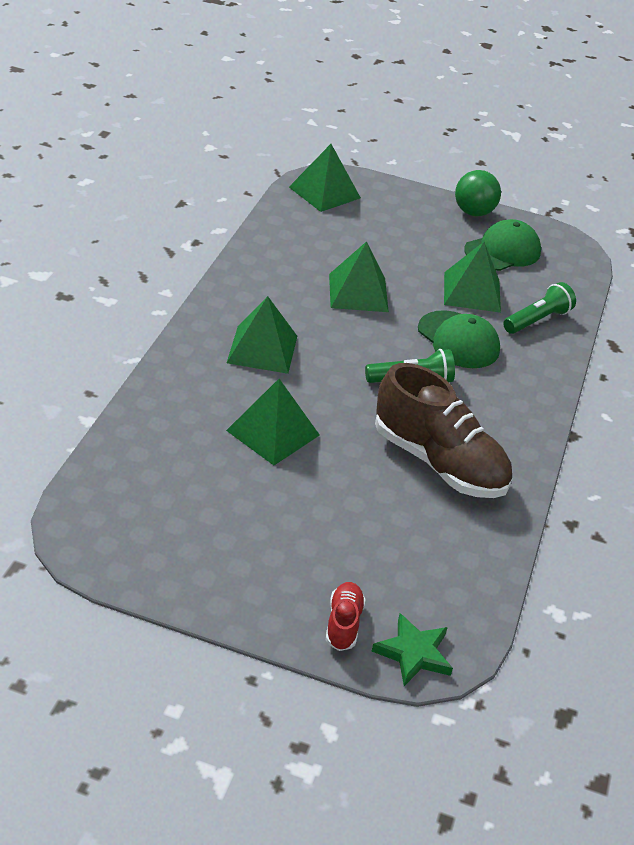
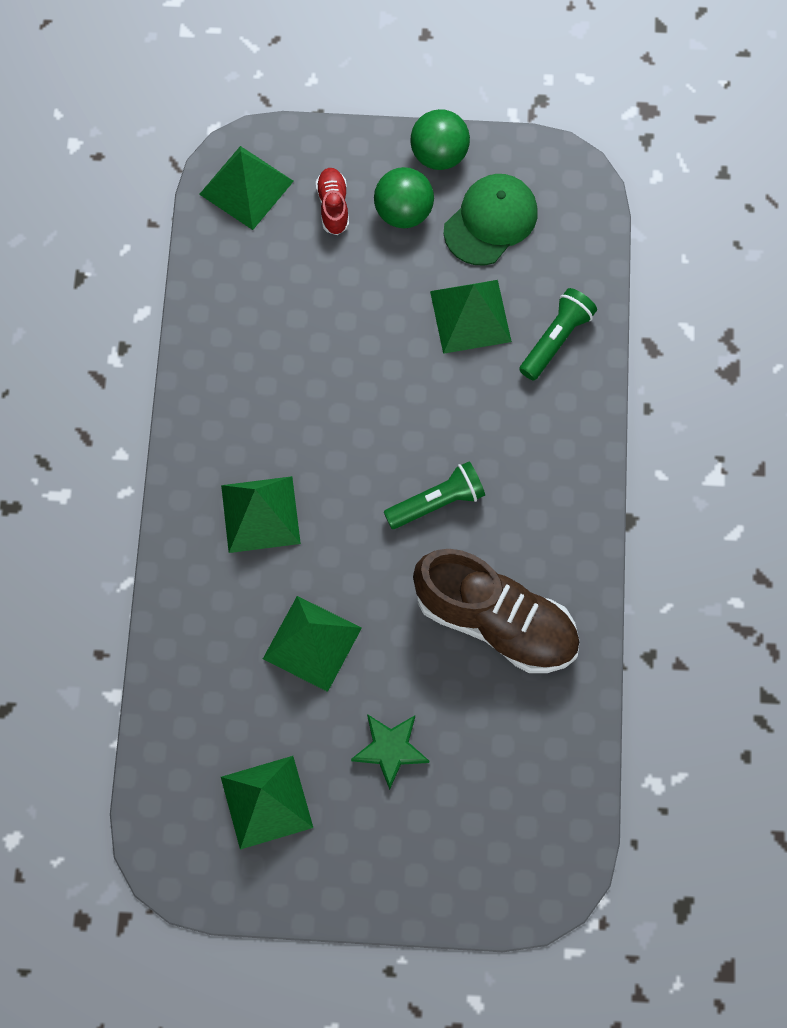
camera: 10 degrees left, 30 degrees up
(343, 623) = (455, 877): red shoe -> red shoe (333, 206)
(358, 292) = (339, 371): green pyramid -> green pyramid (266, 802)
(414, 653) = (530, 888): green star -> green star (390, 749)
(437, 231) = (403, 212): none -> green ball
(458, 340) = (473, 412): green cap -> none

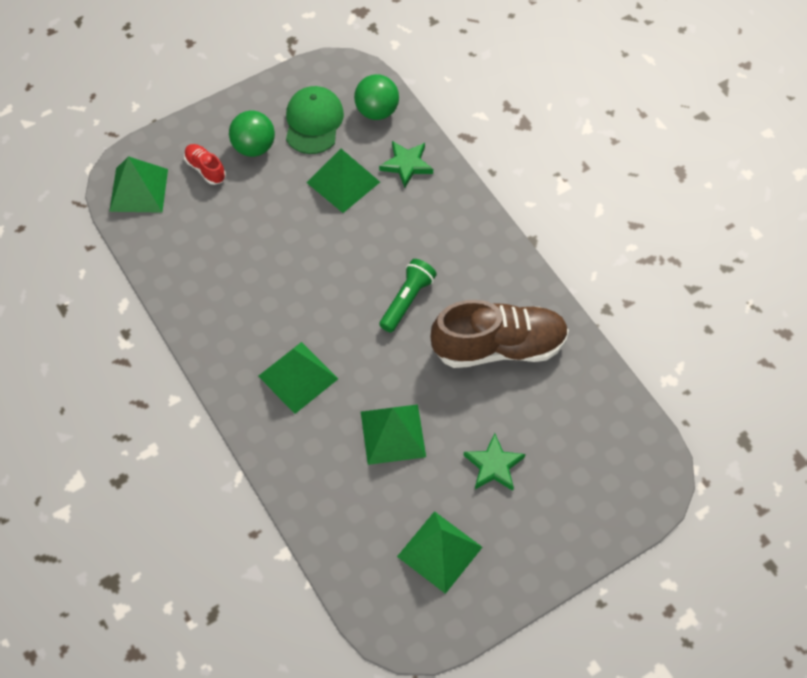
camera: 35 degrees left, 10 degrees down
(439, 154) = (251, 103): green ball -> green ball (377, 111)
(556, 339) = (406, 165): green flashlight -> green star

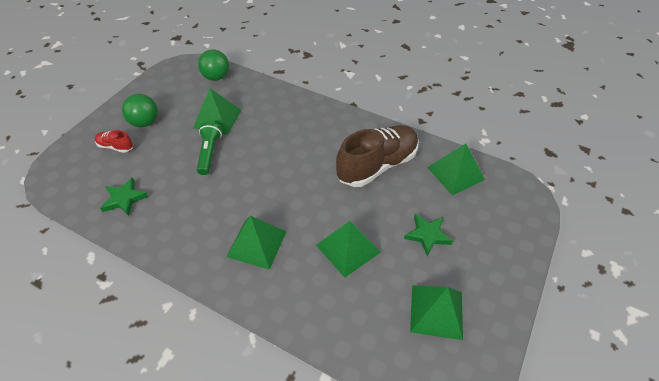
camera: 30 degrees left, 10 degrees down
(139, 190) = (69, 177): green pyramid -> green pyramid (455, 173)
(313, 122) = (178, 96): green cap -> none
(406, 165) = (252, 96): green star -> green star (124, 199)
(407, 300) = (301, 165): green flashlight -> green flashlight (209, 153)

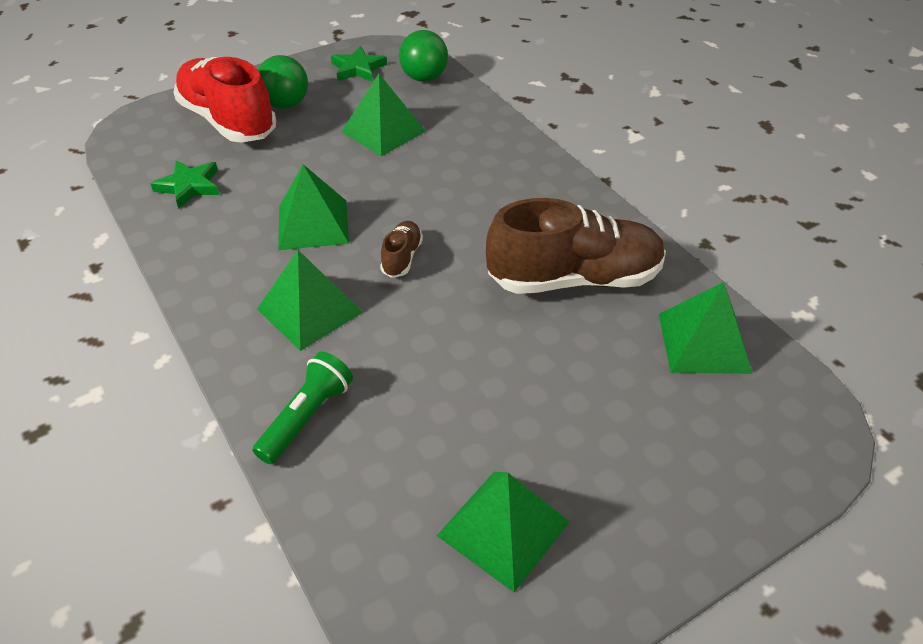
camera: 30 degrees right, 5 degrees down
(116, 146) = (228, 121): red shoe -> red shoe, size x2.25
(209, 153) = (338, 171): green flashlight -> green flashlight (306, 417)
(284, 191) = (402, 258): none -> brown shoe
(348, 248) = (434, 374): green pyramid -> green pyramid (313, 224)
(427, 235) = (578, 412): green star -> green star (358, 68)

